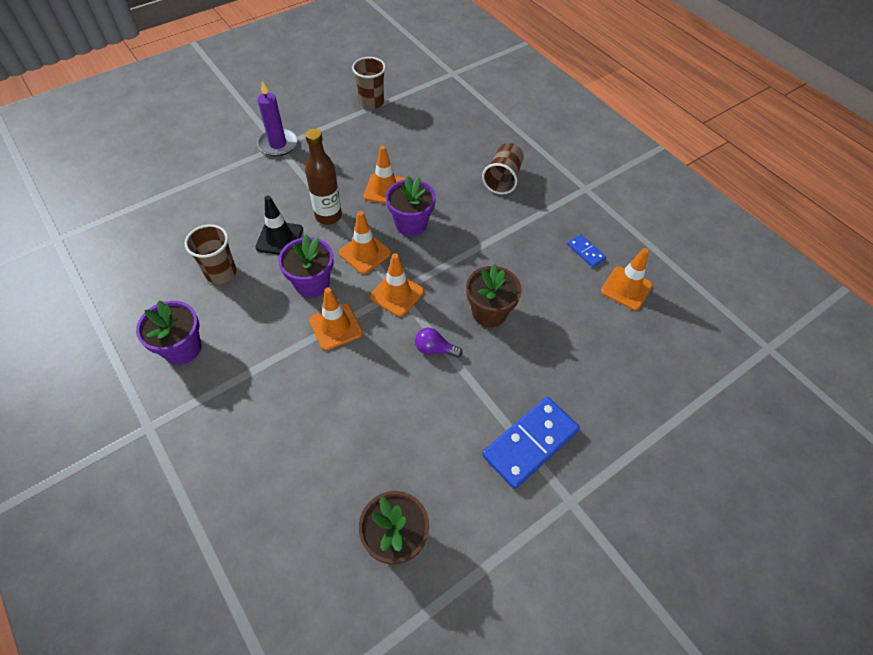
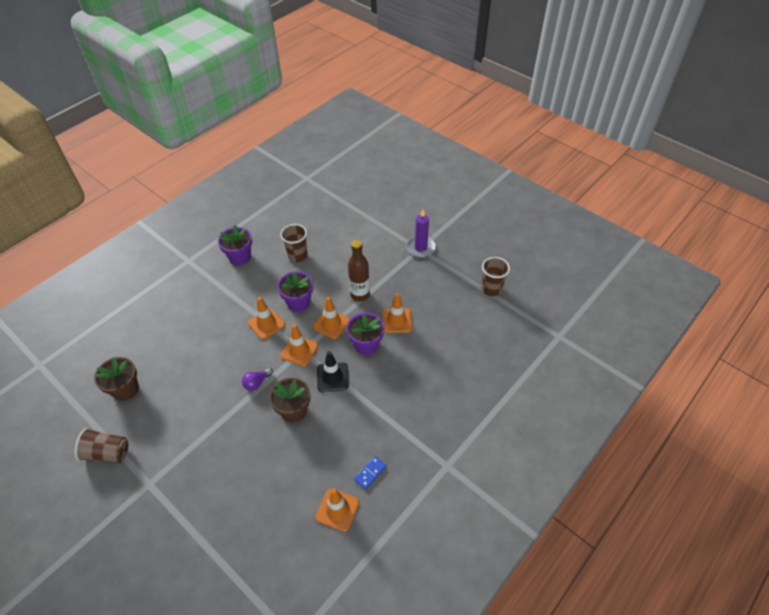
camera: 80 degrees right, 5 degrees down
(279, 238) = (332, 275): black traffic cone -> black traffic cone (332, 377)
(434, 349) = (257, 383): purple light bulb -> purple light bulb turned 135 degrees counterclockwise
(503, 179) = (436, 398): brown cup -> brown cup (107, 453)
(530, 443) = (189, 453): blue domino -> none

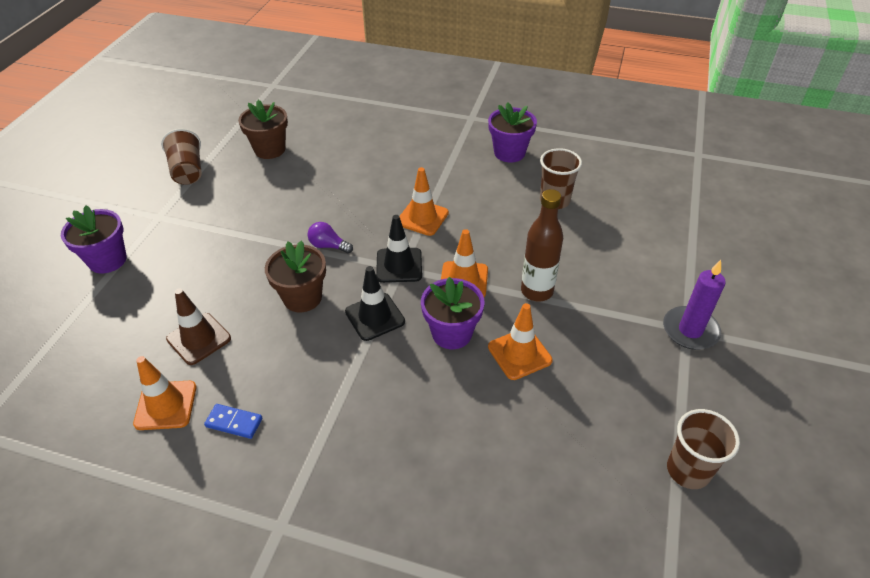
camera: 65 degrees right, 5 degrees down
(293, 479) = (199, 339): none -> brown traffic cone
(298, 302) = (477, 233): purple flower pot -> purple flower pot (107, 260)
(299, 351) = (399, 265): orange traffic cone -> black traffic cone

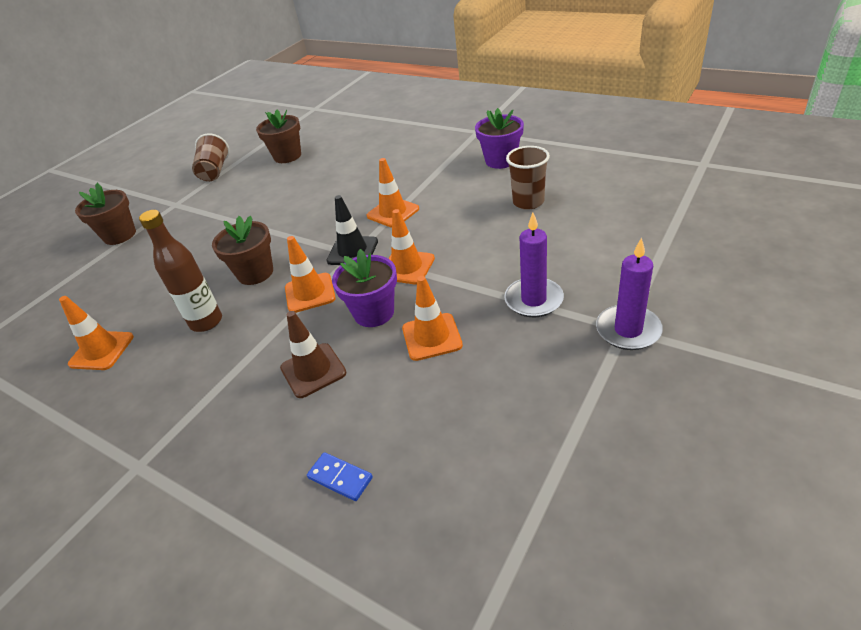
camera: 20 degrees right, 5 degrees down
(107, 260) = (120, 235): purple flower pot -> brown flower pot
(199, 339) = (155, 300): brown traffic cone -> brown traffic cone (313, 370)
(234, 422) = (147, 371): blue domino -> blue domino (340, 478)
(328, 246) = (298, 232): purple light bulb -> none
(375, 317) = (310, 293): black traffic cone -> orange traffic cone
(537, 291) = (474, 281): brown bottle -> brown bottle (206, 322)
(598, 307) = (533, 300): none -> purple candle
(688, 470) = (568, 474): brown cup -> none

